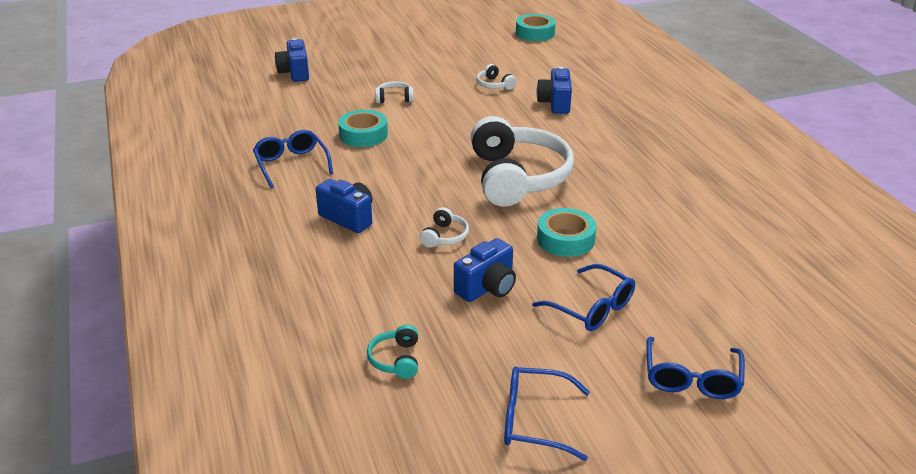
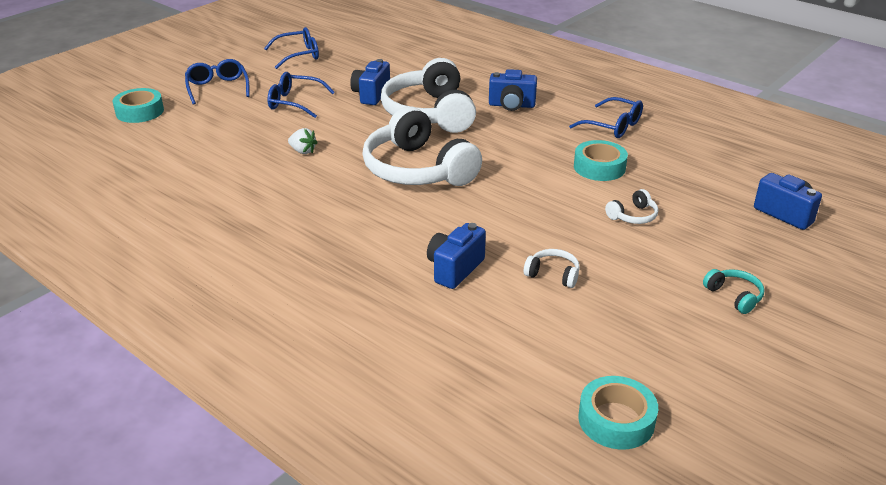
camera: 150 degrees right, 0 degrees up
(396, 359) = (391, 56): turquoise headphones -> turquoise headphones (734, 296)
(444, 236) = (430, 113): white headphones -> white headphones, size x2.50
(555, 103) = (454, 269): blue camera -> blue camera turned 120 degrees counterclockwise
(565, 239) = (339, 135): turquoise tape -> turquoise tape (140, 112)
(616, 231) = (303, 151): none -> white strawberry

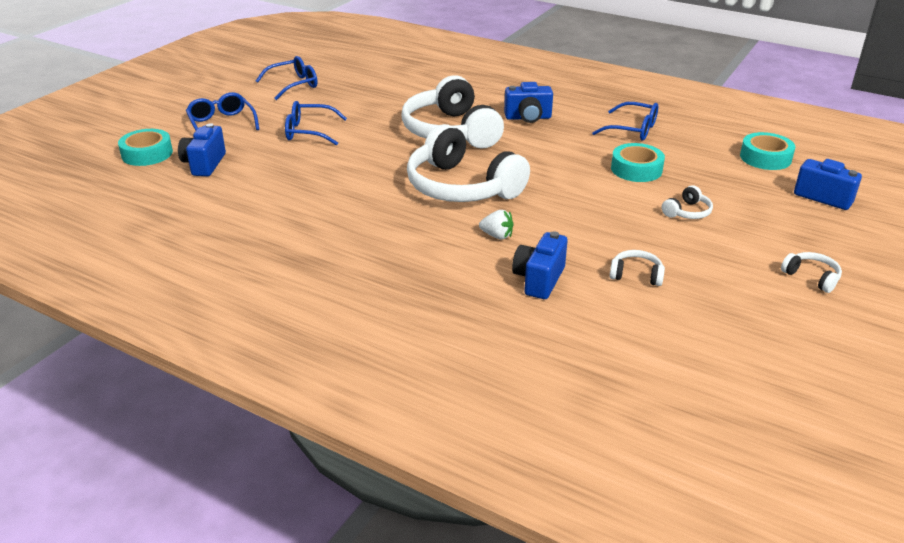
camera: 10 degrees left, 0 degrees up
(303, 151) = (337, 179): white strawberry -> white strawberry (497, 236)
(371, 95) = (384, 118): blue camera -> blue camera (204, 164)
(616, 420) = (754, 407): turquoise tape -> turquoise tape (765, 158)
(734, 296) = (811, 277): turquoise headphones -> white headphones

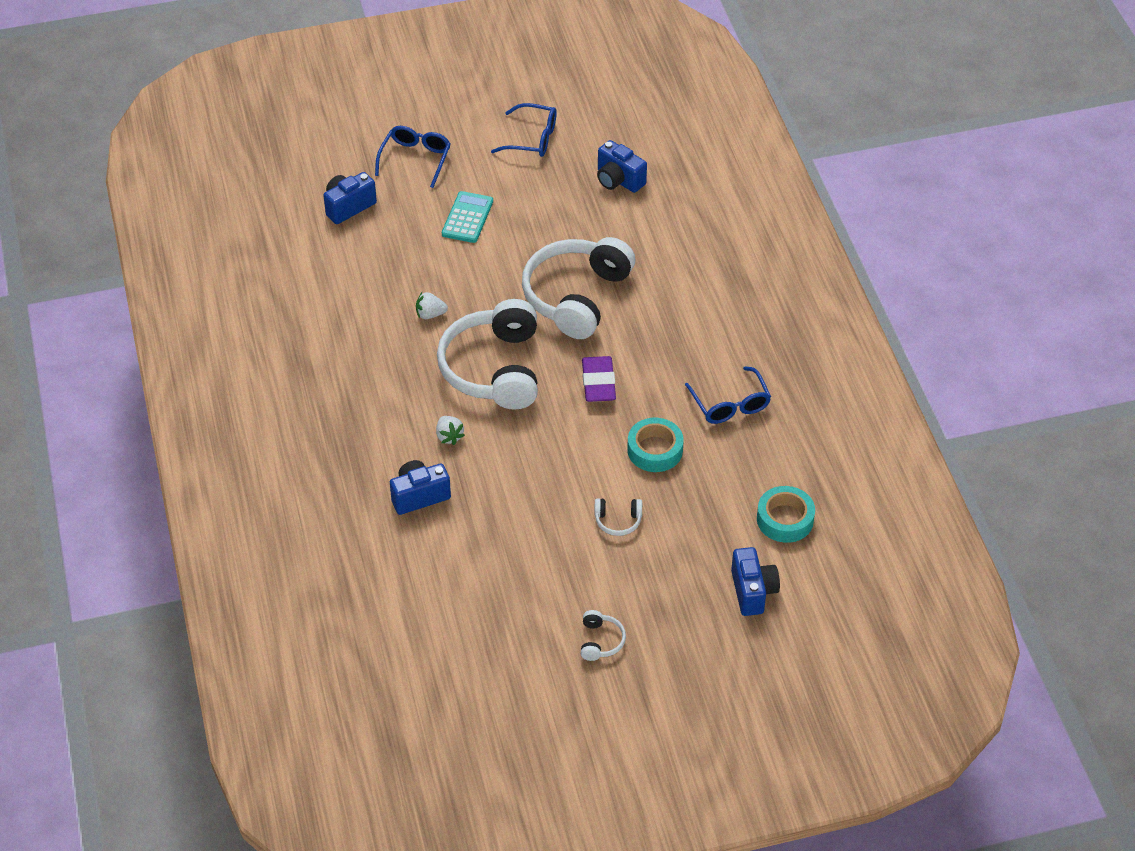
camera: 45 degrees right, 15 degrees up
(147, 154) = (323, 164): turquoise tape -> none
(309, 132) = (467, 218): blue glasses -> turquoise calculator
(365, 185) = (430, 314): none -> white strawberry
(528, 118) = (665, 324): blue camera -> blue camera (618, 180)
(541, 159) = (598, 383): none -> purple eraser
(636, 275) = (487, 543): white headphones -> none

